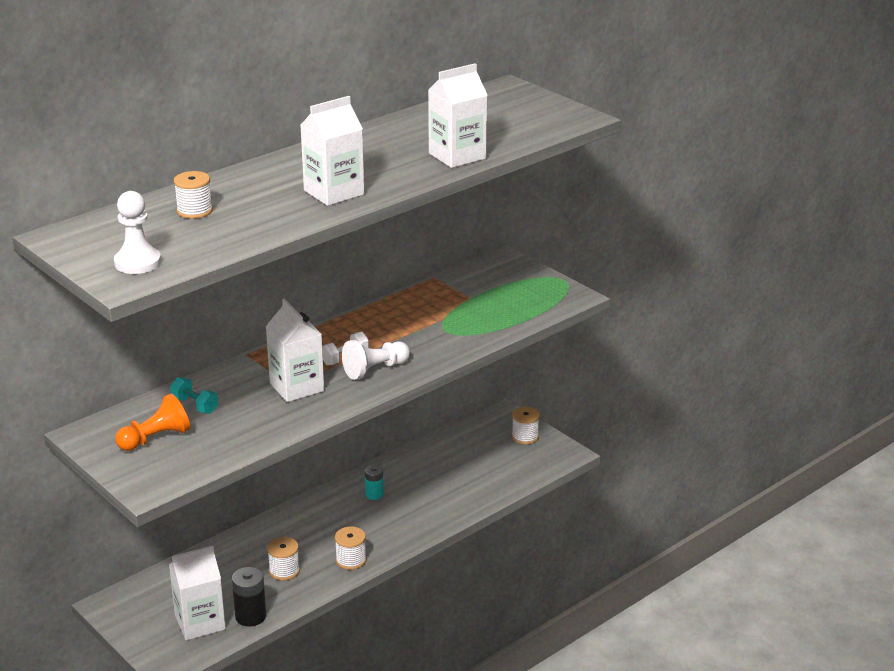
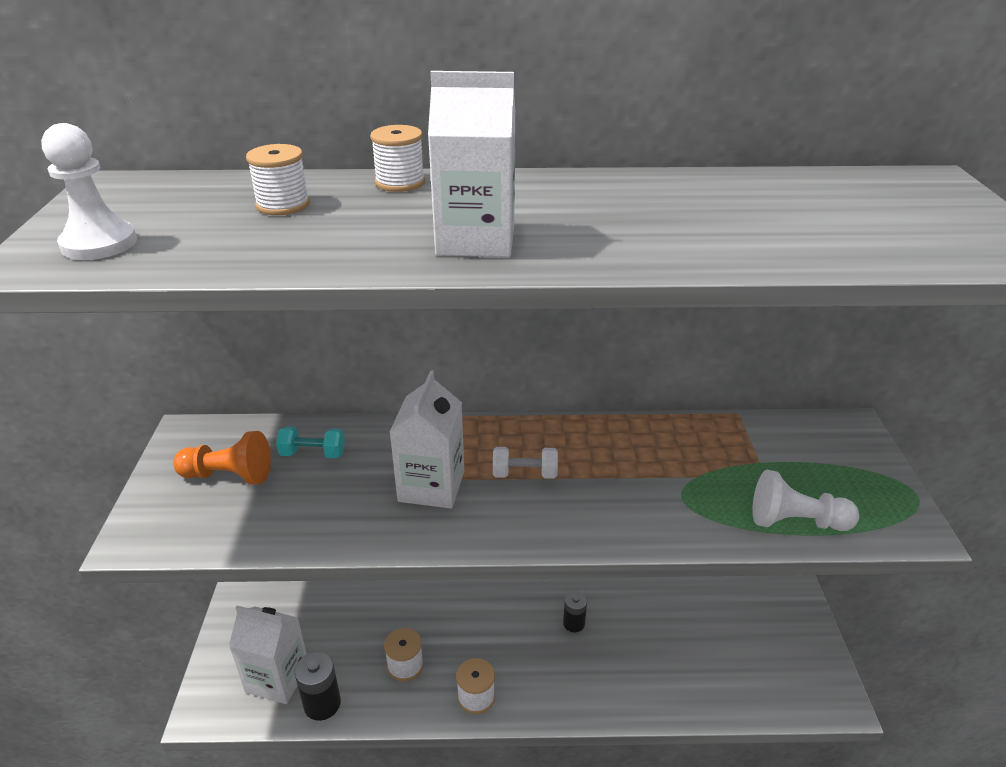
camera: 40 degrees right, 5 degrees up
(195, 405) = (313, 454): turquoise dumbbell -> turquoise dumbbell turned 75 degrees counterclockwise
(374, 494) = (574, 623): turquoise battery -> black battery
(375, 369) = (540, 509): white pawn -> white pawn (796, 521)
(457, 156) = (731, 248): white carton -> none
(525, 436) = (802, 645): white spool -> white spool (400, 182)

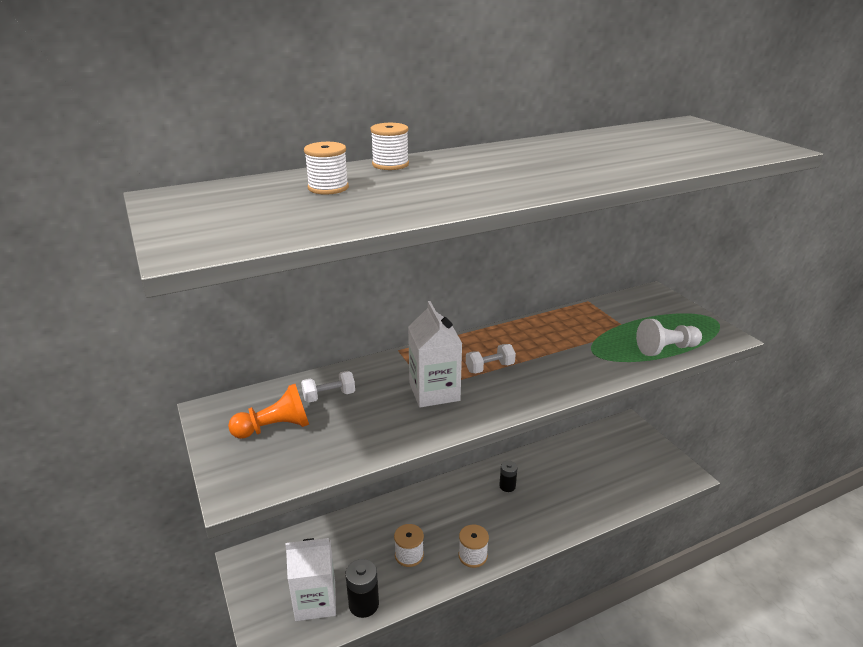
camera: 25 degrees left, 5 degrees down
(99, 244) = (224, 230): white pawn -> none
(313, 454) = (329, 396): turquoise dumbbell -> white dumbbell
(476, 240) = (490, 185): white carton -> none

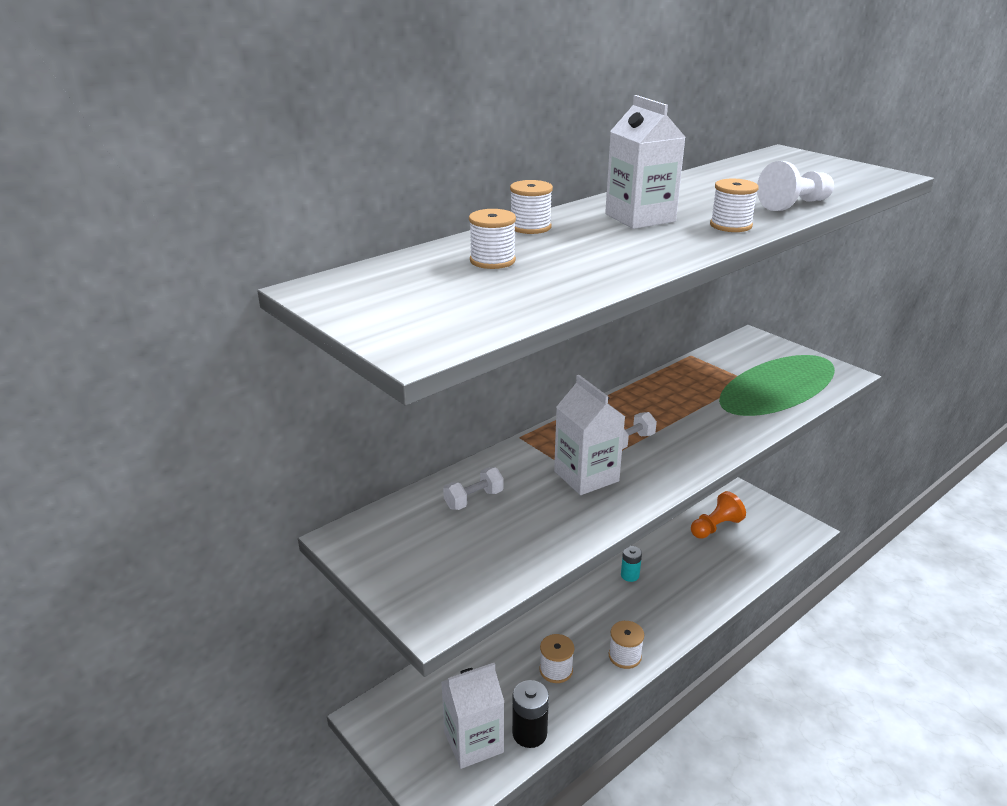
camera: 15 degrees left, 0 degrees up
(275, 428) = (434, 544): orange pawn -> orange pawn (715, 527)
(494, 165) = (640, 218): none -> white carton
(507, 486) = (630, 575): black battery -> turquoise battery
(571, 178) = (730, 225): none -> white spool
(666, 349) = (794, 395): white pawn -> white pawn (794, 205)

